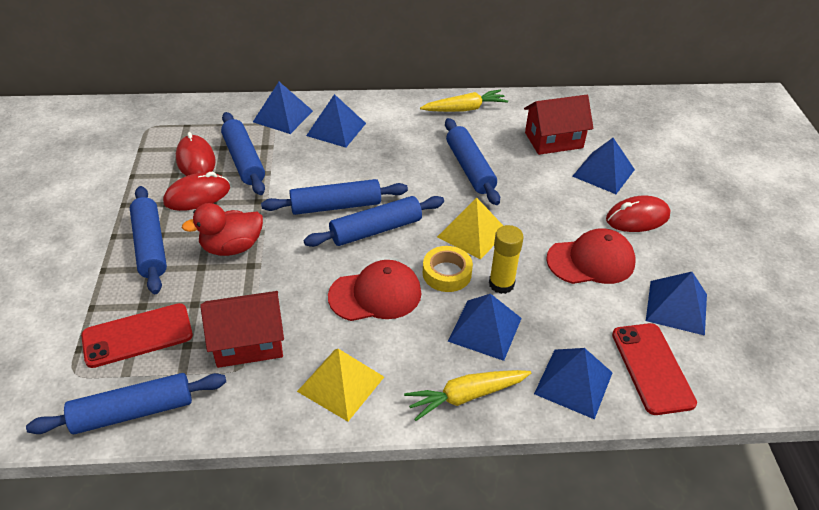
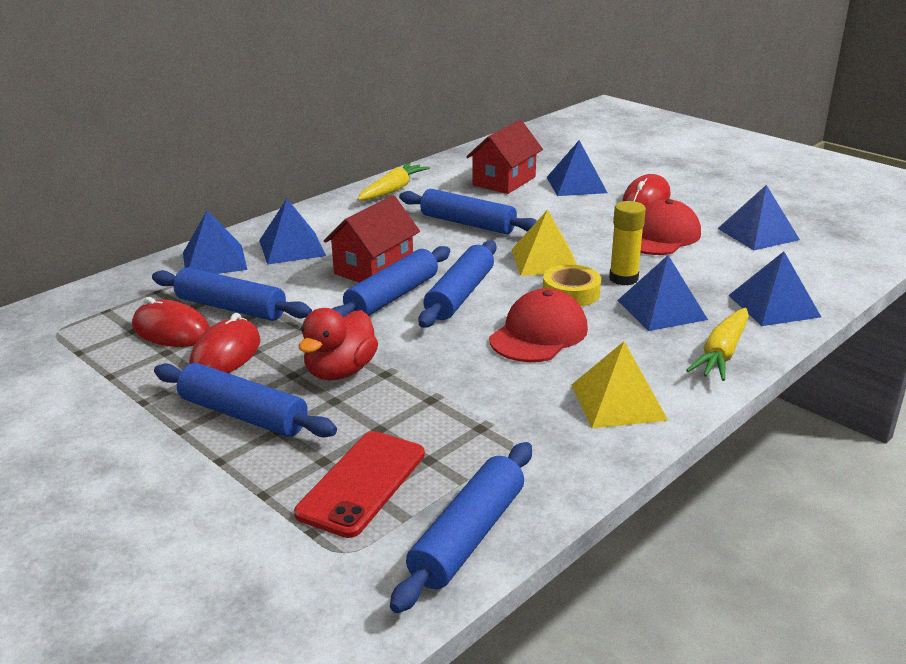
camera: 40 degrees left, 15 degrees down
(248, 343) = (487, 424): red house -> red house (374, 268)
(652, 368) = (803, 272): red phone -> none

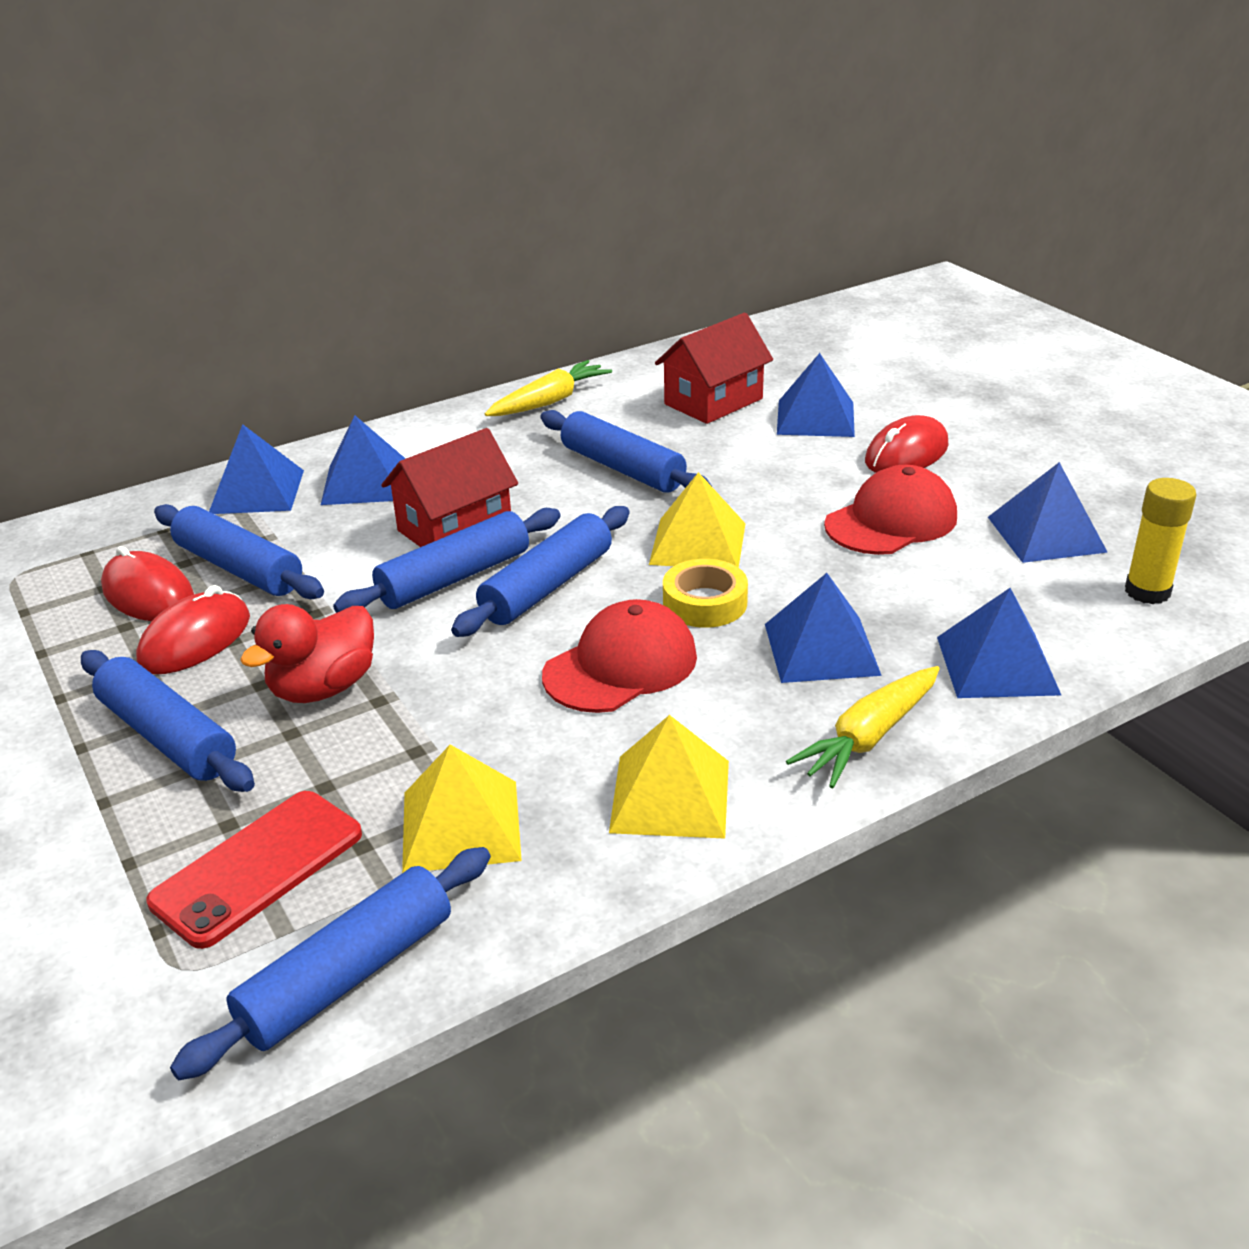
camera: 15 degrees right, 5 degrees up
(490, 438) = (461, 825): none -> yellow pyramid
(623, 278) = (795, 588): yellow glue stick -> yellow glue stick (1147, 591)

